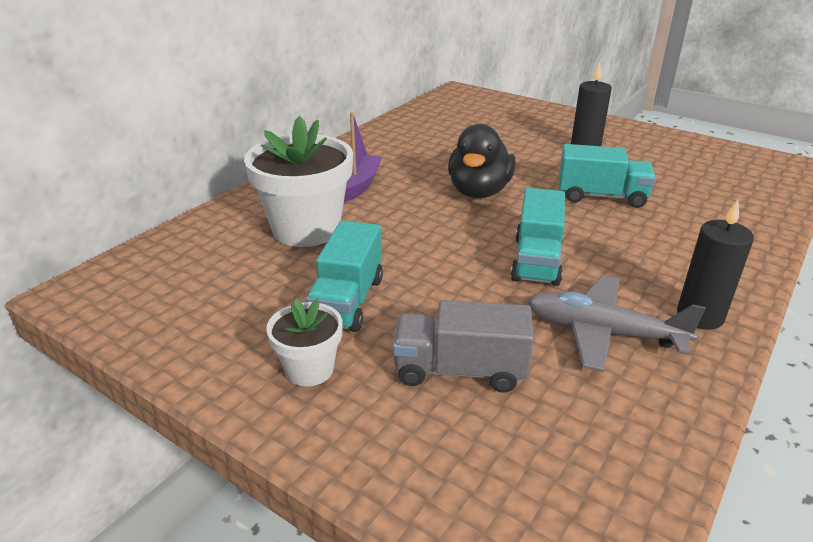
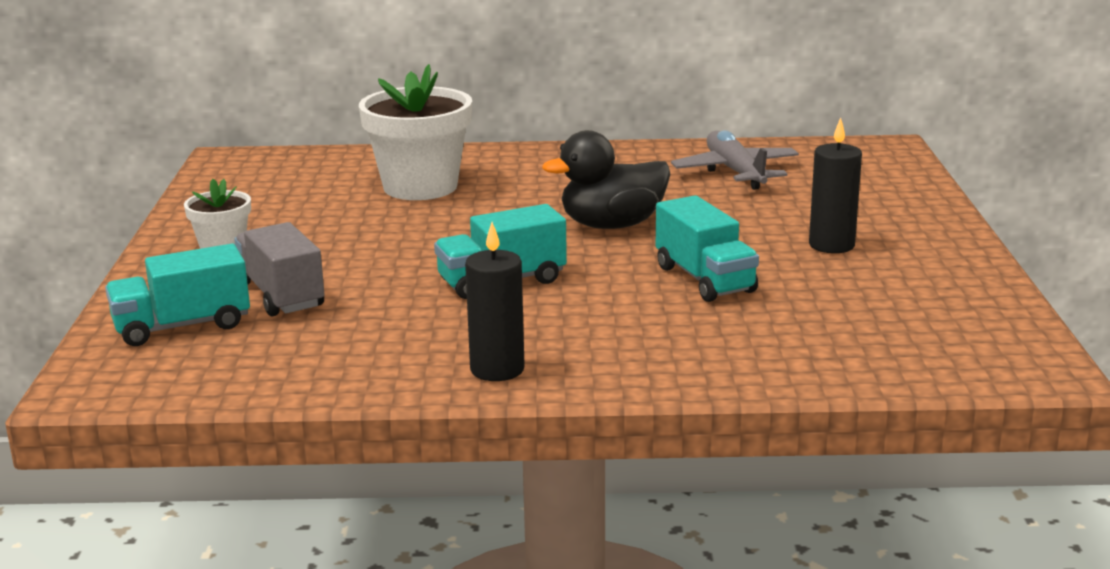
camera: 55 degrees right, 10 degrees down
(347, 301) = (327, 234): turquoise truck -> turquoise truck (182, 326)
(358, 185) = (537, 178): purple boat -> none
(602, 332) = (407, 333): grey plane -> grey plane (735, 172)

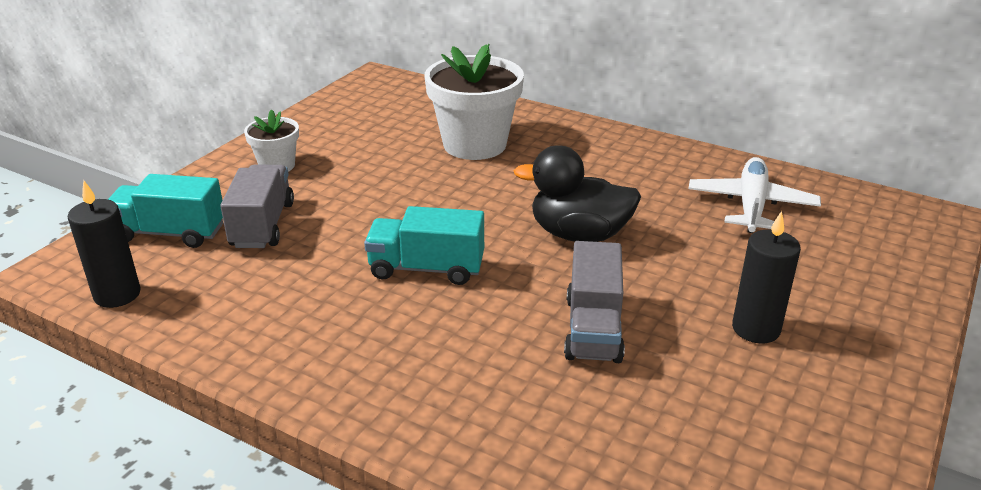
camera: 30 degrees right, 10 degrees up
(497, 369) = (318, 369): black candle -> black candle (117, 294)
(704, 279) = (593, 329): turquoise truck -> grey truck
(735, 172) = (751, 205): grey plane -> white plane

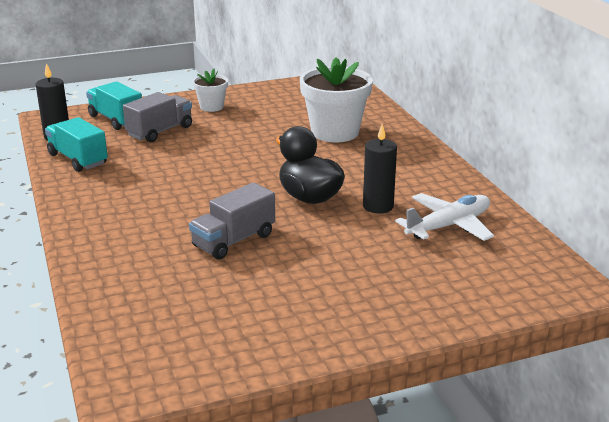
camera: 40 degrees right, 5 degrees down
(426, 268) = (201, 180): turquoise truck -> turquoise truck (78, 159)
(756, 329) = (321, 281): black candle -> black candle (378, 206)

